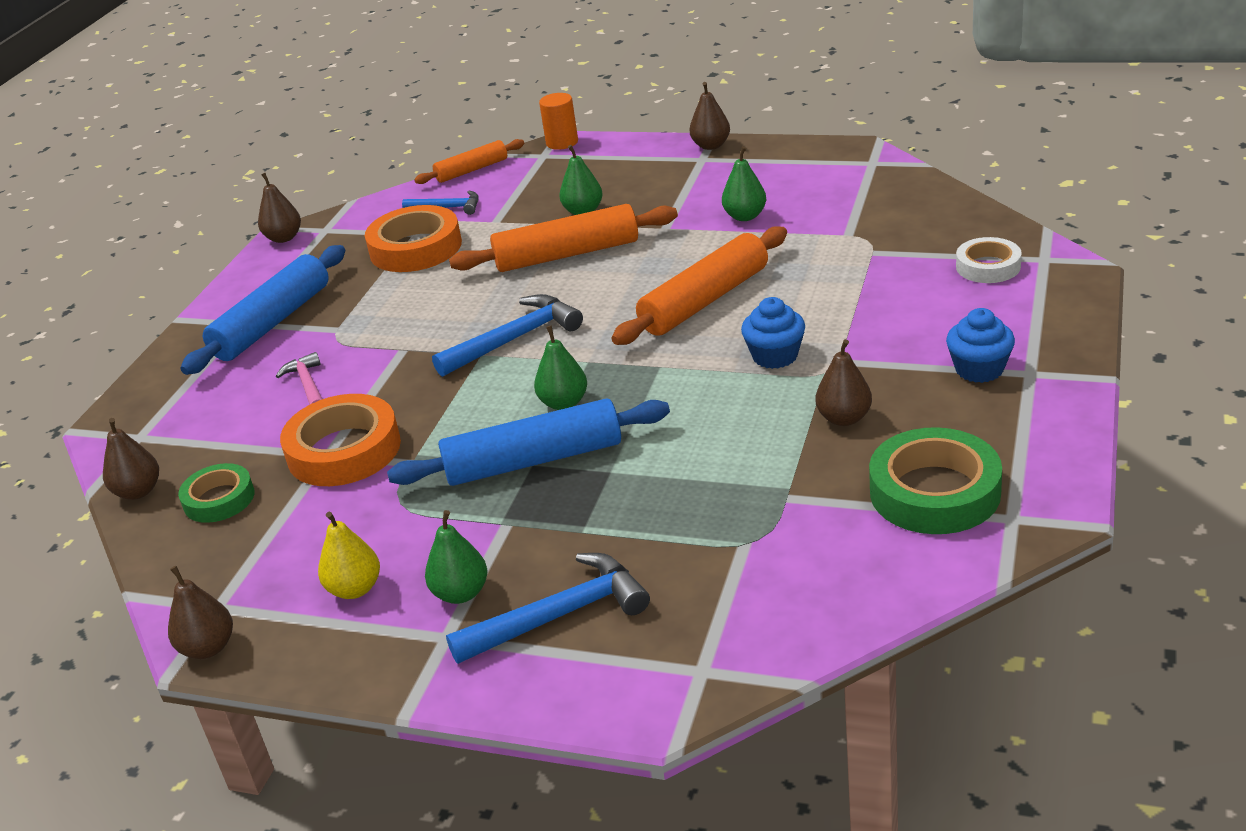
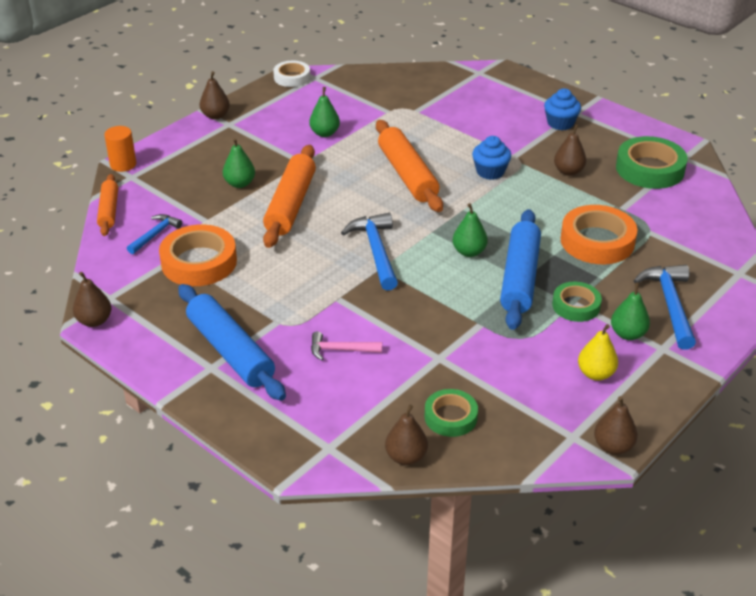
camera: 70 degrees left, 5 degrees up
(344, 450) = (441, 349): orange tape -> orange tape (597, 241)
(500, 527) = (576, 306): none -> green tape
(988, 266) = (469, 88): white tape -> white tape (292, 77)

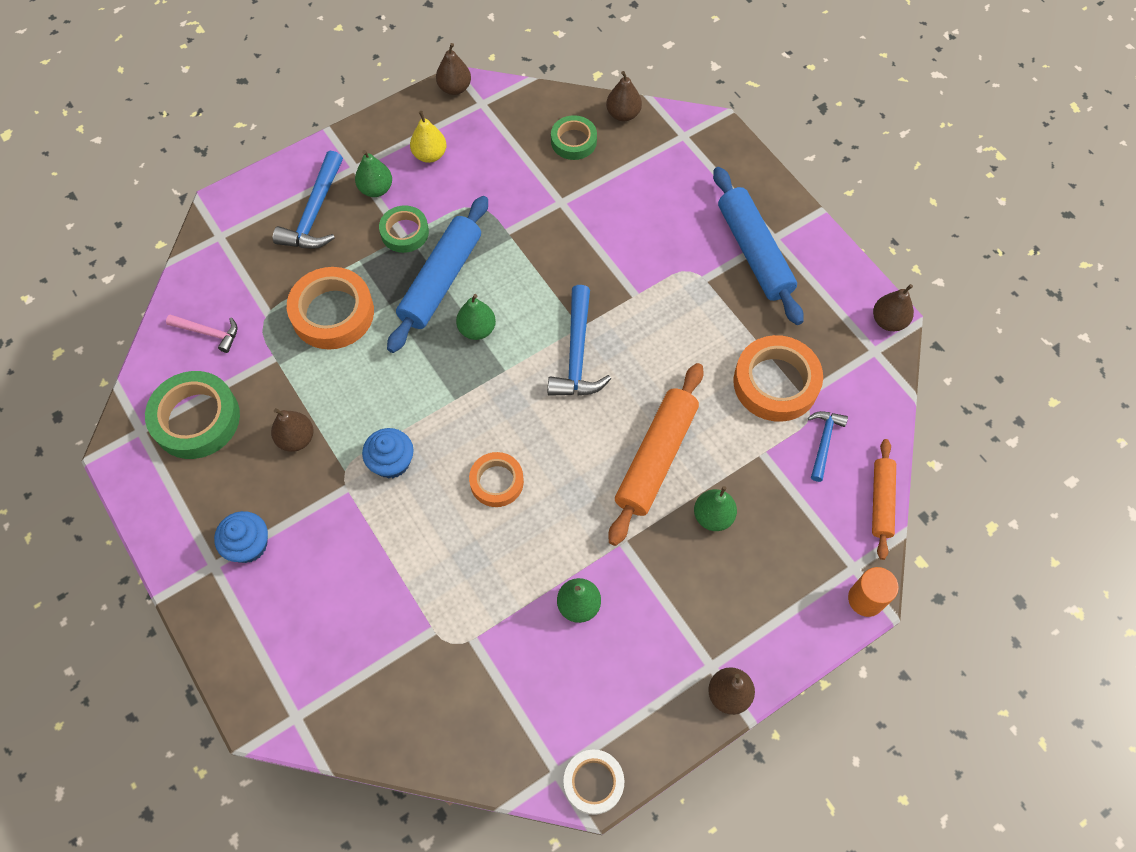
camera: 165 degrees left, 25 degrees up
(155, 234) = (824, 442): blue hammer -> blue hammer turned 150 degrees clockwise
(340, 350) = (649, 230): pink hammer -> pink hammer (208, 333)
(407, 175) = (496, 482): orange rolling pin -> orange tape

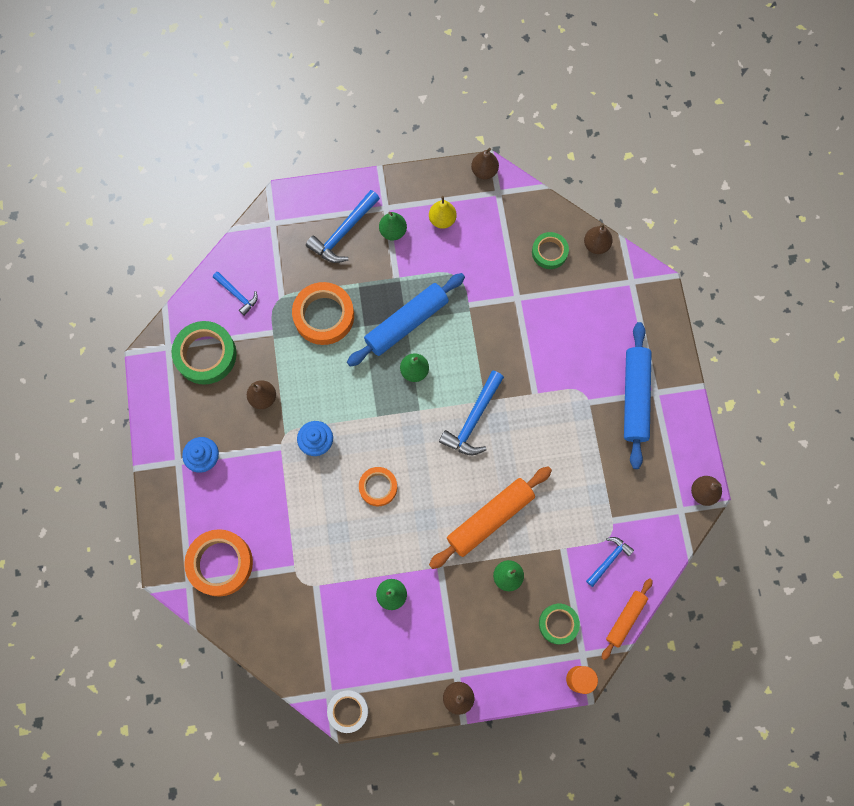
camera: 25 degrees right, 10 degrees up
(208, 333) = (237, 295): pink hammer -> blue hammer
(404, 232) = (398, 274): green tape -> green tape (558, 624)
(775, 383) = (598, 502): orange tape -> orange tape (220, 563)

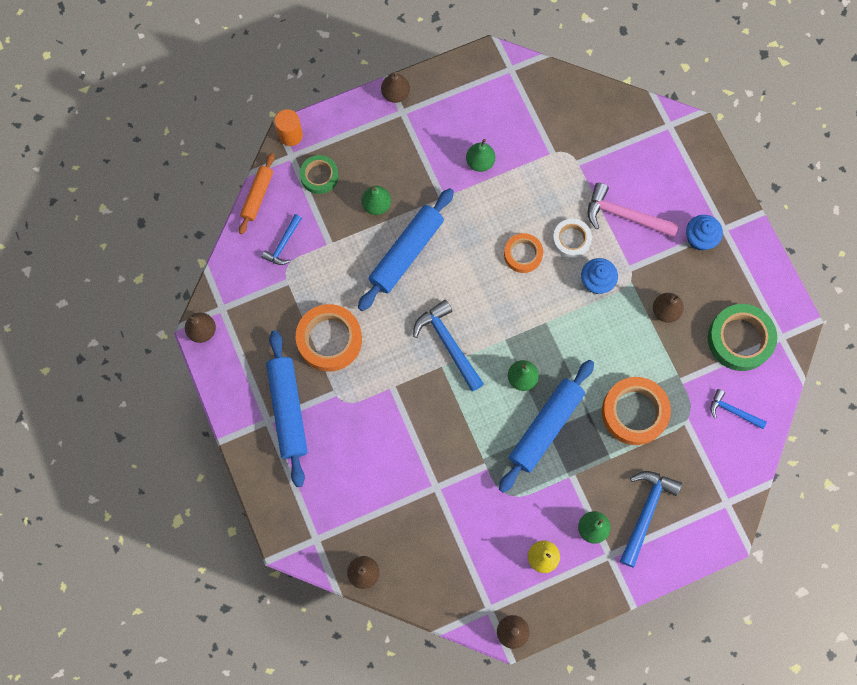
camera: 165 degrees right, 0 degrees up
(220, 563) = (647, 149): orange tape -> orange tape (329, 339)
(268, 500) = (624, 215): none -> pink hammer
(348, 711) = (489, 60): white tape -> white tape (571, 240)
(473, 420) = (448, 343): blue hammer -> blue hammer turned 45 degrees counterclockwise
(490, 518) = (406, 253): orange rolling pin -> blue rolling pin
(549, 252) = (413, 550): green tape -> none

